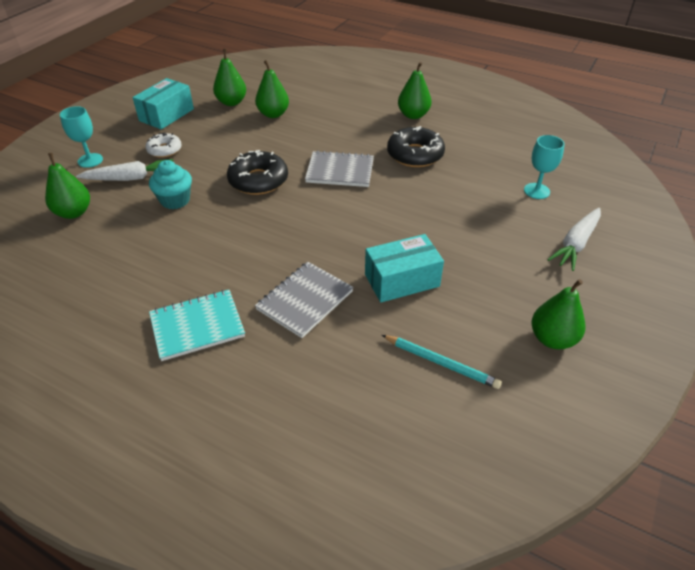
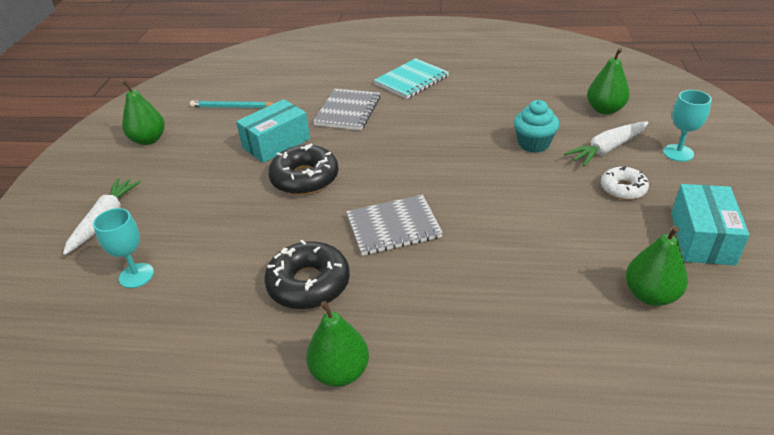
camera: 160 degrees right, 5 degrees down
(258, 180) = (475, 187): black donut -> black donut (305, 178)
(273, 114) = (562, 292): green pear -> none

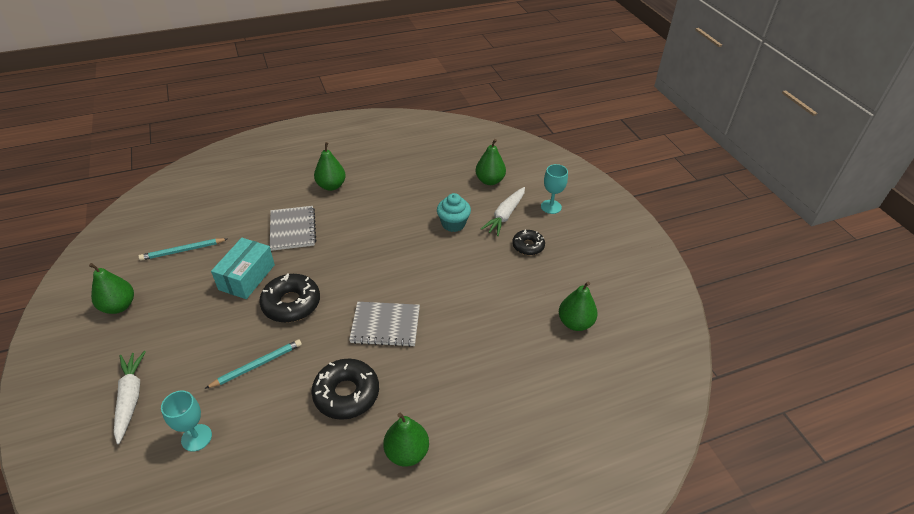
camera: 30 degrees left, 5 degrees up
(235, 226) = (257, 365): none -> turquoise pencil
(393, 227) = (385, 325): grey notebook -> grey notebook turned 45 degrees clockwise
(411, 80) = (331, 186): turquoise notebook -> green pear
(623, 189) = (528, 246): white donut -> black donut
(702, 238) = (589, 271): turquoise box -> none

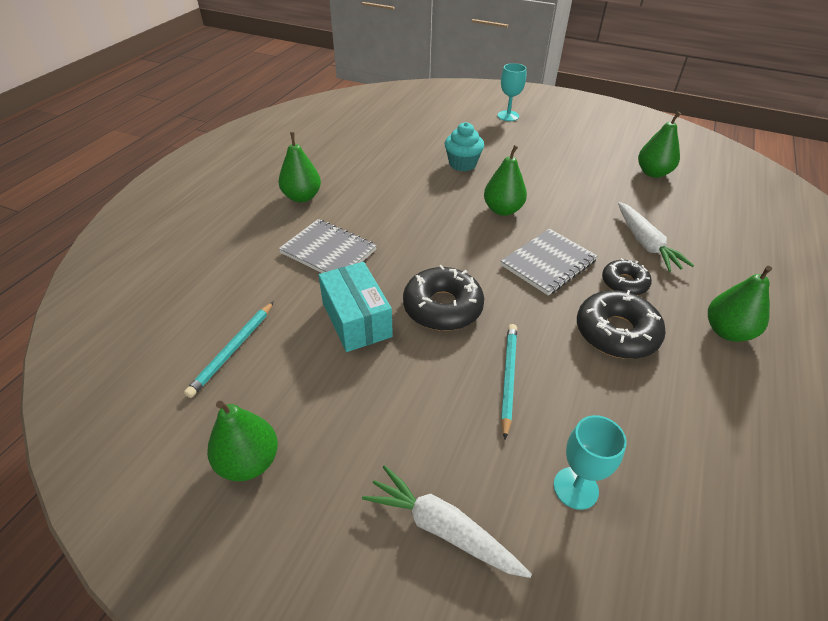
camera: 45 degrees left, 0 degrees up
(489, 181) = (435, 122): green pear -> green pear (502, 210)
(505, 215) = (488, 138): white carrot -> white carrot (645, 243)
(528, 246) = (540, 147): black donut -> black donut (624, 283)

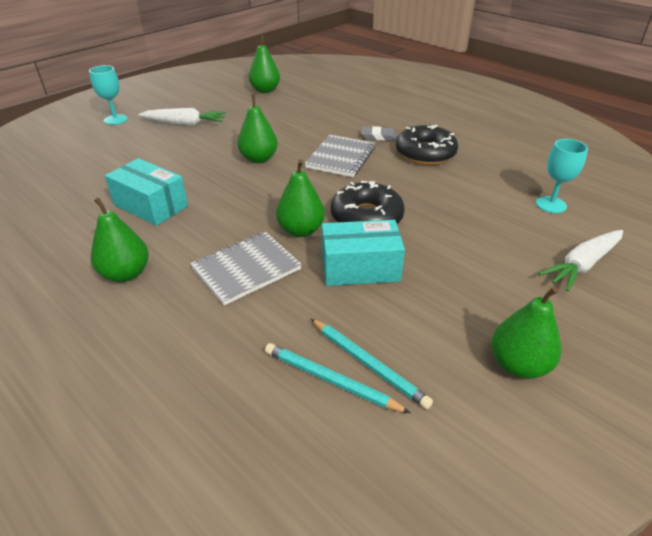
camera: 70 degrees left, 5 degrees down
(390, 178) = (151, 205): none -> turquoise box
(462, 164) = (170, 160): turquoise cupcake -> none
(508, 378) = (455, 205): turquoise pencil -> turquoise pencil (331, 380)
(548, 263) = (340, 157): grey notebook -> grey notebook turned 45 degrees clockwise
(624, 283) = (378, 136): black donut -> grey eraser
(645, 243) = (342, 117): white carrot -> white carrot (185, 123)
(727, 331) = (438, 120): green pear -> green pear (301, 230)

